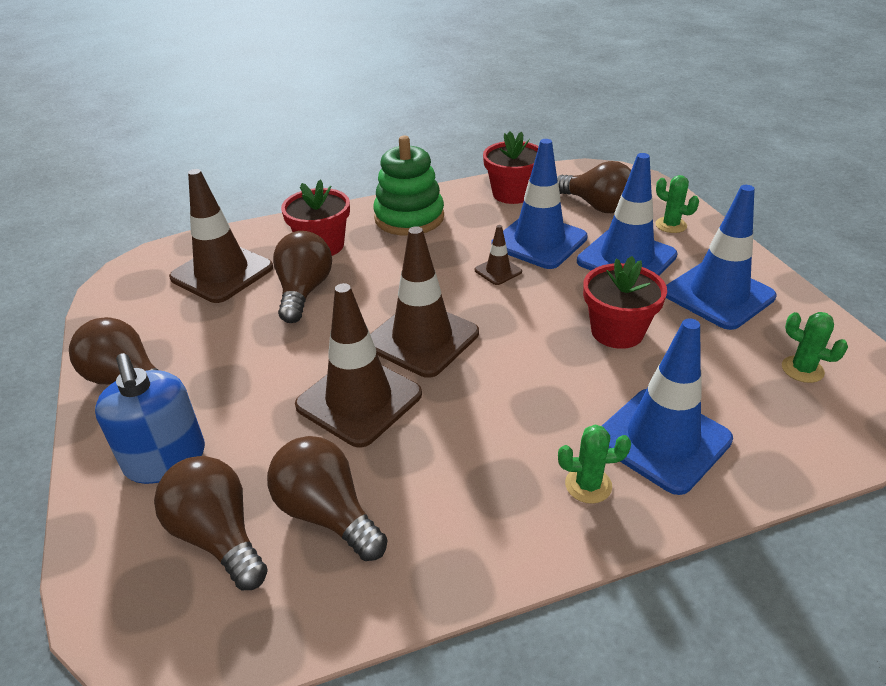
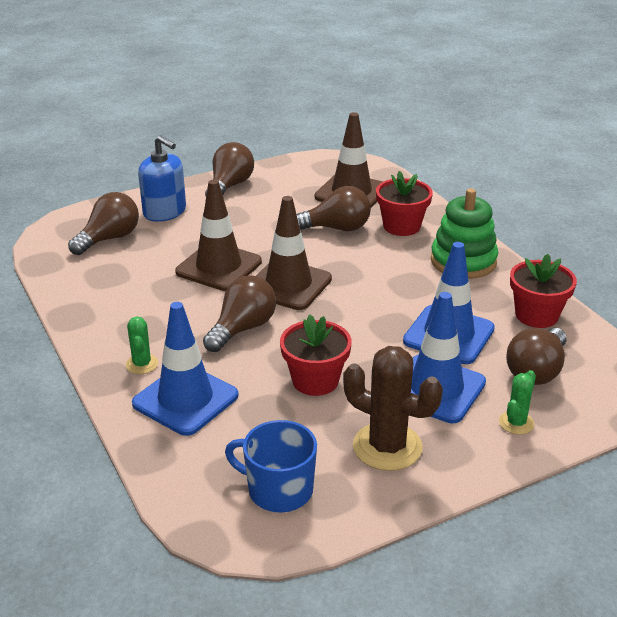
camera: 80 degrees right, 5 degrees down
(165, 459) = (165, 212): blue soap dispenser -> blue soap dispenser turned 105 degrees counterclockwise
(327, 513) = (123, 269): brown light bulb -> brown light bulb (242, 328)
(498, 271) = (390, 314): brown traffic cone -> none
(718, 295) = (387, 447): blue traffic cone -> brown cactus
(802, 369) = (278, 490): green cactus -> blue mug

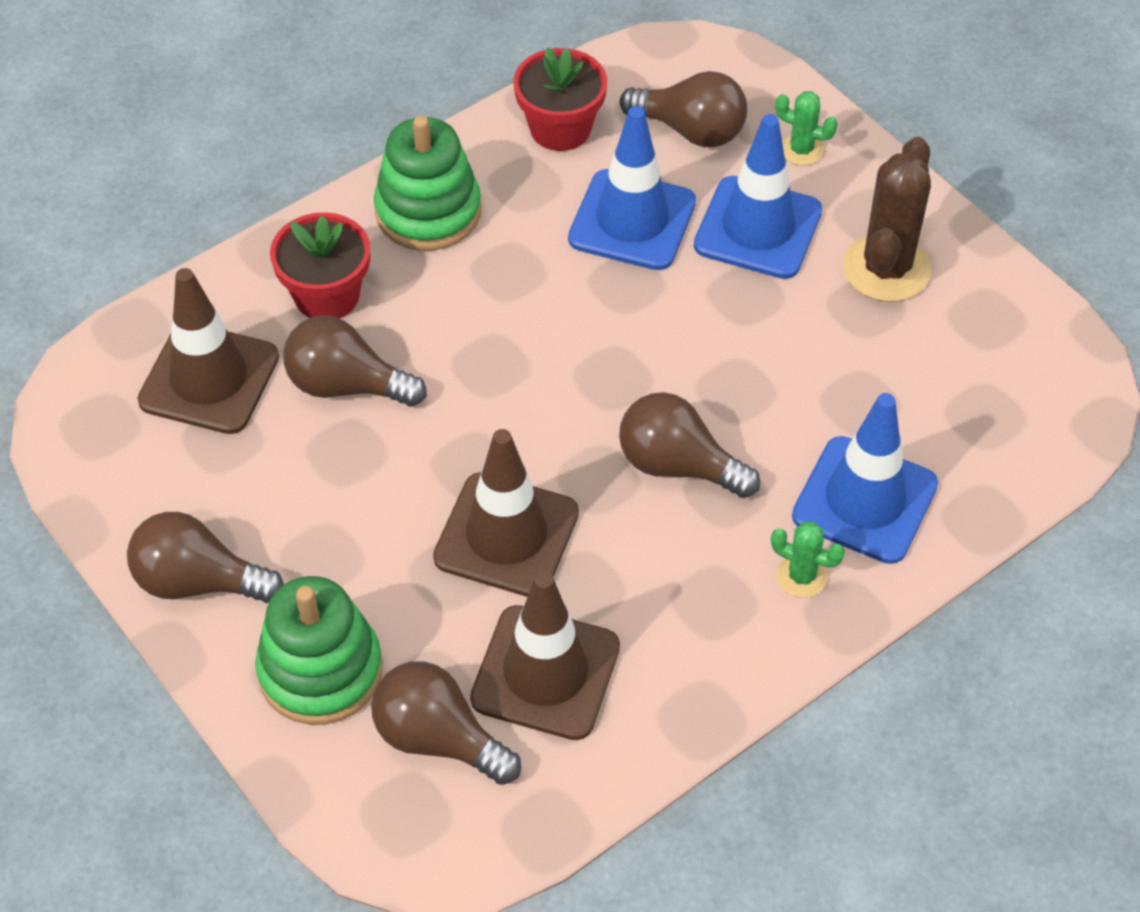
camera: 100 degrees left, 20 degrees up
(142, 364) = (801, 576): green cactus -> green cactus turned 45 degrees clockwise
(165, 212) = (320, 670): blue soap dispenser -> green stacking toy
(278, 490) = (998, 365): blue mug -> none
(288, 285) = (542, 426): brown traffic cone -> brown traffic cone (545, 673)
(315, 380) = (778, 358): red flower pot -> none
(336, 228) = (347, 385): brown light bulb -> brown light bulb turned 60 degrees counterclockwise

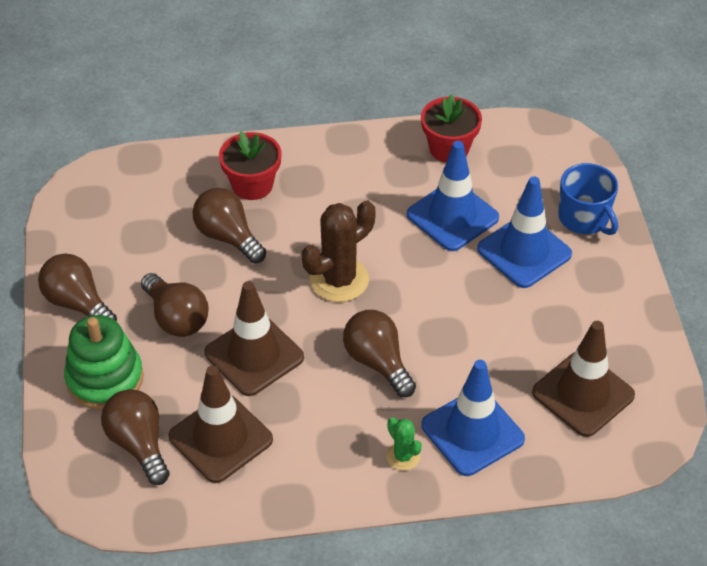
camera: 30 degrees right, 5 degrees down
(209, 379) = (159, 202): brown traffic cone -> brown traffic cone (583, 394)
(428, 211) = (340, 163): green stacking toy -> none
(690, 130) = (525, 180): brown light bulb -> brown light bulb (176, 318)
(801, 150) = (584, 218): green cactus -> blue mug
(886, 268) = (585, 308): brown cactus -> brown cactus (339, 280)

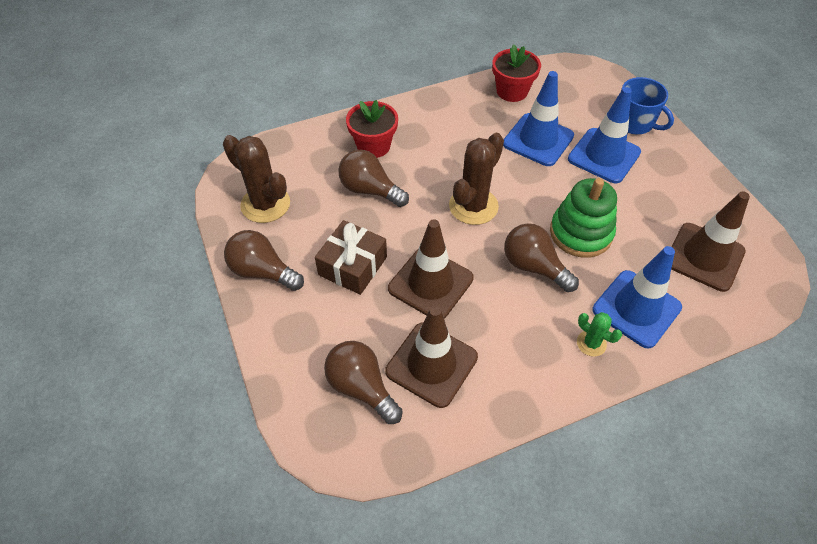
camera: 15 degrees left, 5 degrees up
(105, 229) = (265, 204): none -> brown cactus
(105, 379) = (309, 333): green stacking toy -> green stacking toy (580, 233)
(176, 318) = (352, 266): brown light bulb -> brown gift

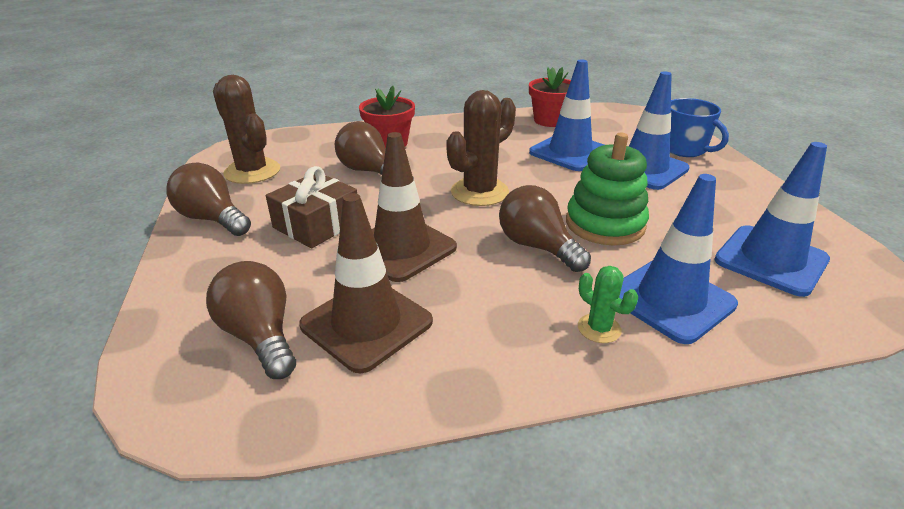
camera: 10 degrees right, 20 degrees down
(704, 257) = (771, 260): brown traffic cone -> blue traffic cone

